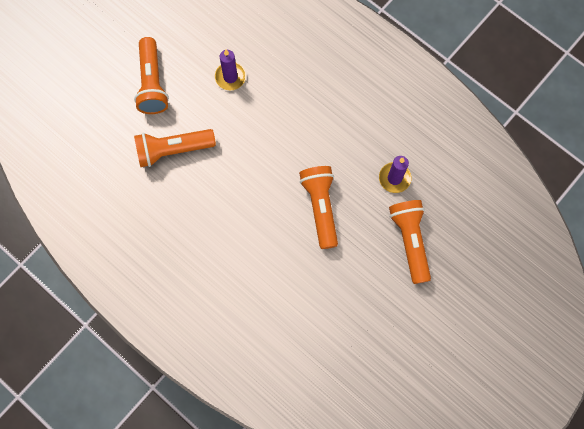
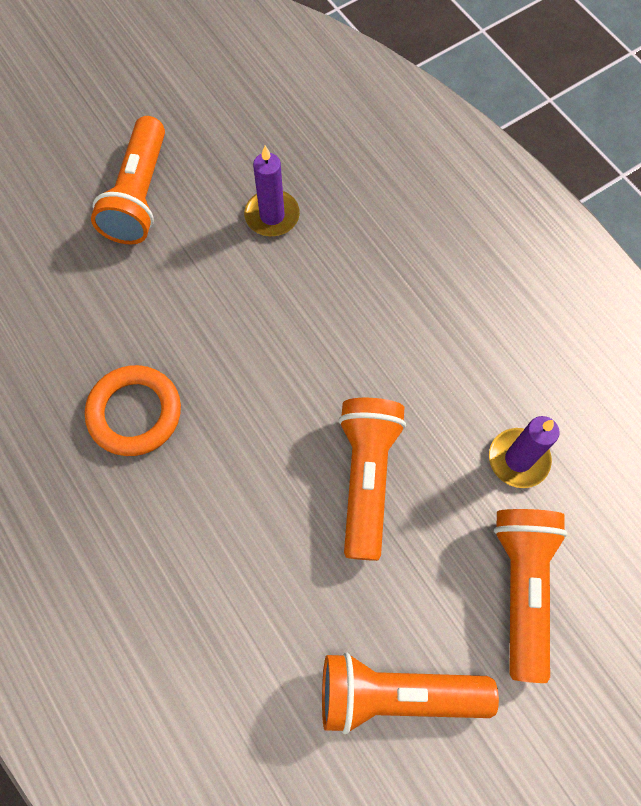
camera: 15 degrees right, 5 degrees down
(173, 150) = (136, 311): orange flashlight -> orange flashlight (396, 694)
(191, 205) = (135, 413): none -> orange ring

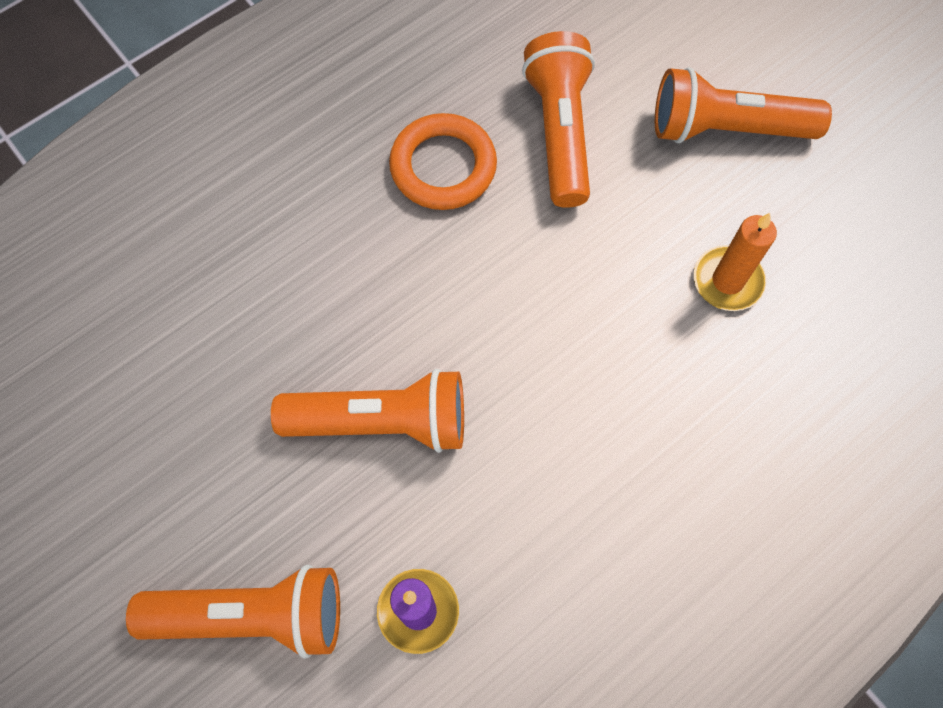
camera: 85 degrees right, 0 degrees up
(272, 216) = (727, 280): purple candle -> orange candle
(396, 694) = (134, 469): orange flashlight -> orange flashlight (559, 132)

